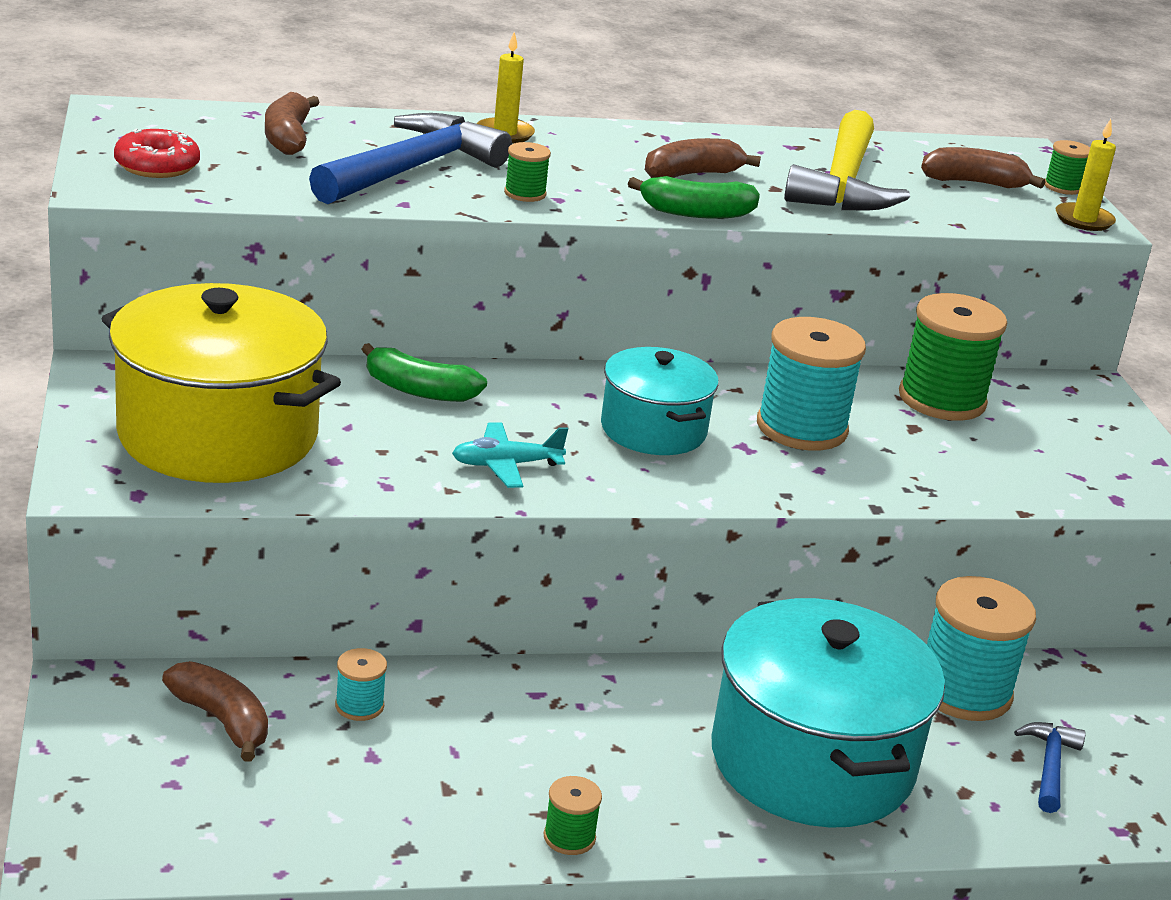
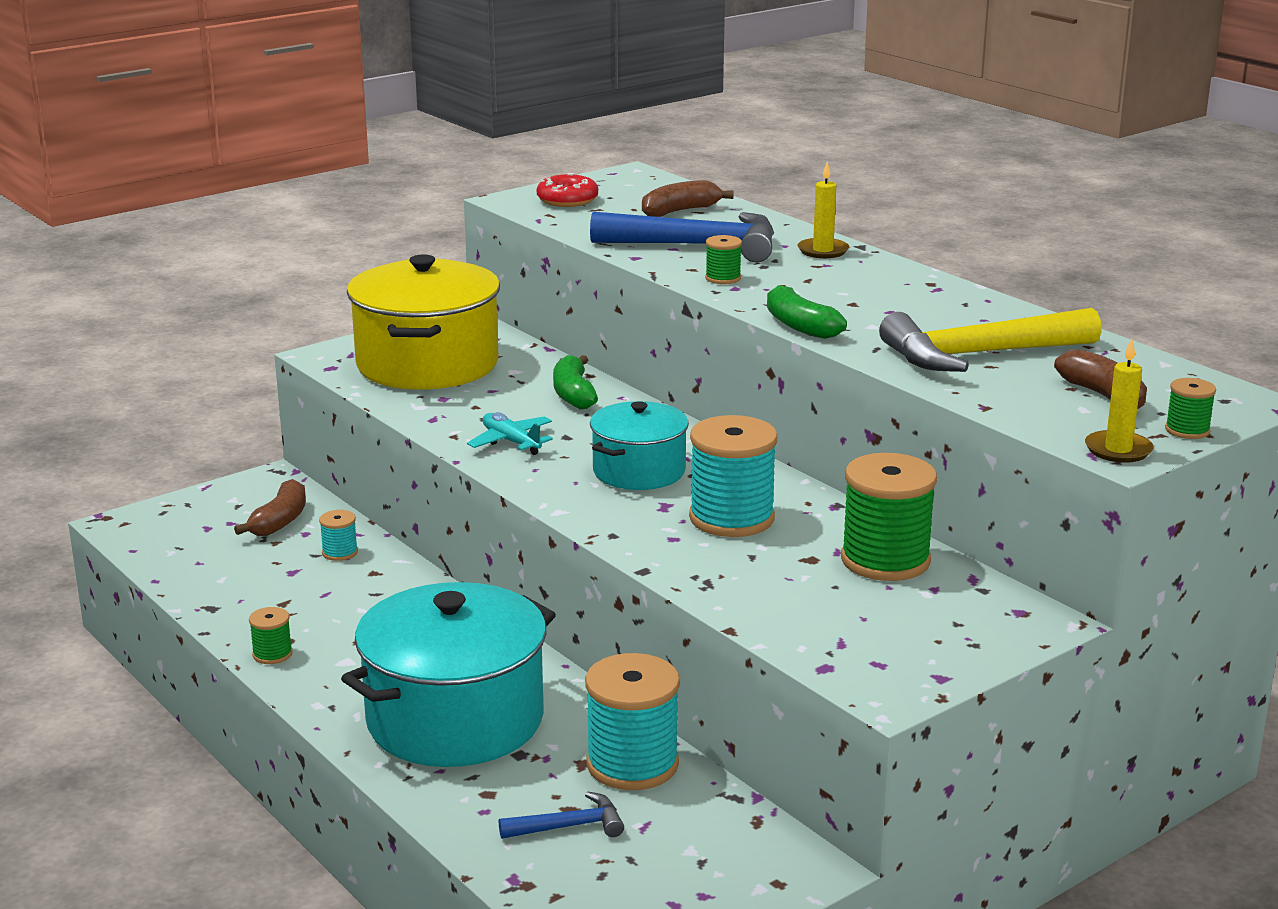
camera: 65 degrees right, 5 degrees down
(691, 174) = (875, 310): brown banana -> none

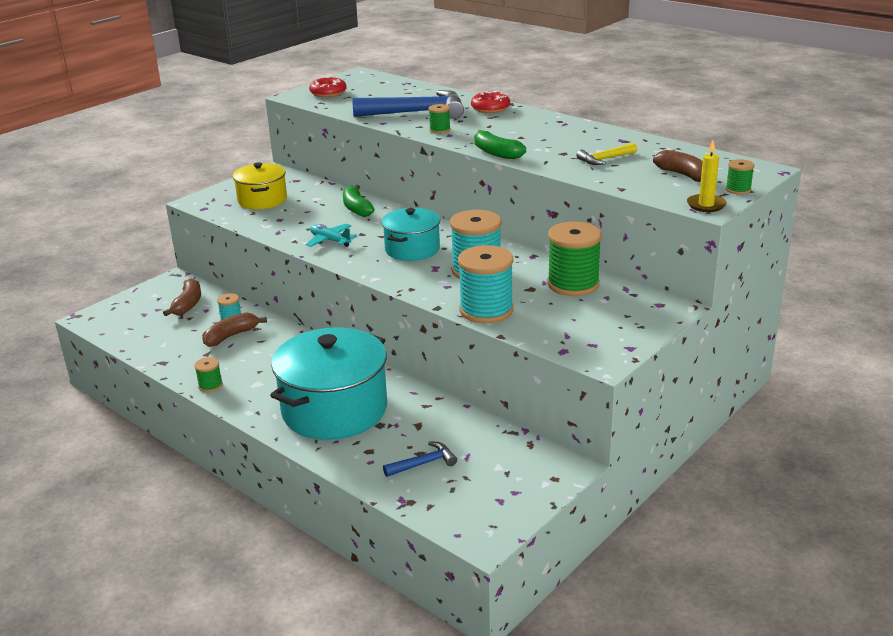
camera: 10 degrees left, 5 degrees up
(427, 364) = (262, 200): yellow pot -> yellow pot, size x0.57
(632, 764) = (447, 421): turquoise spool -> turquoise spool (486, 310)
(680, 211) = (397, 93): brown banana -> brown banana (231, 336)
(823, 251) = (490, 108): yellow candle -> red donut
(978, 355) = (605, 159): yellow hammer -> yellow hammer, size x0.49

